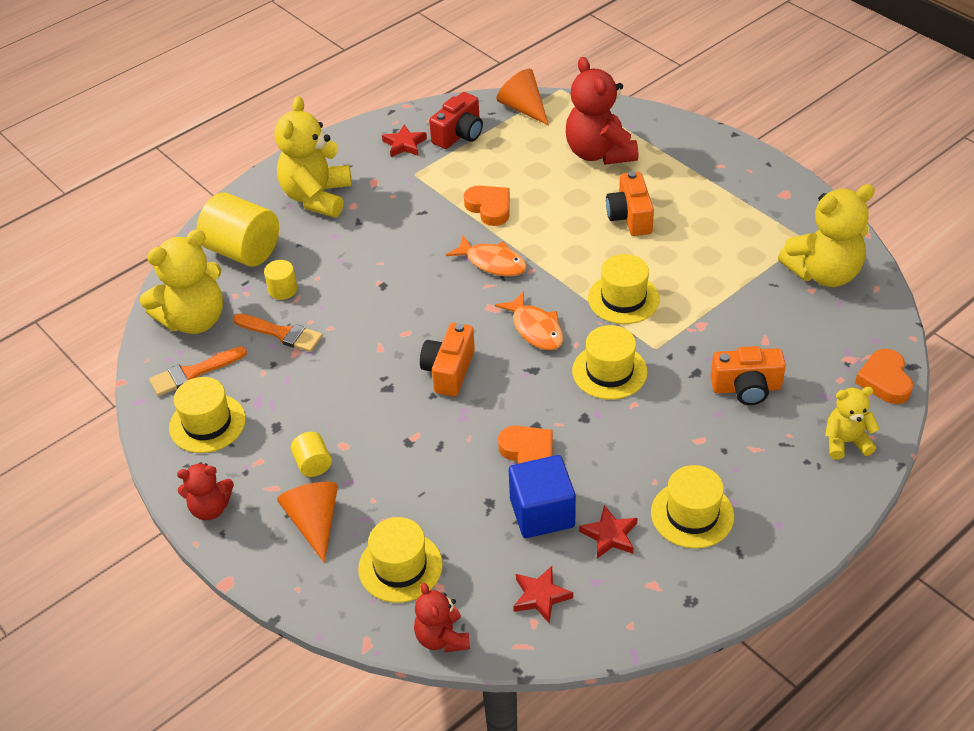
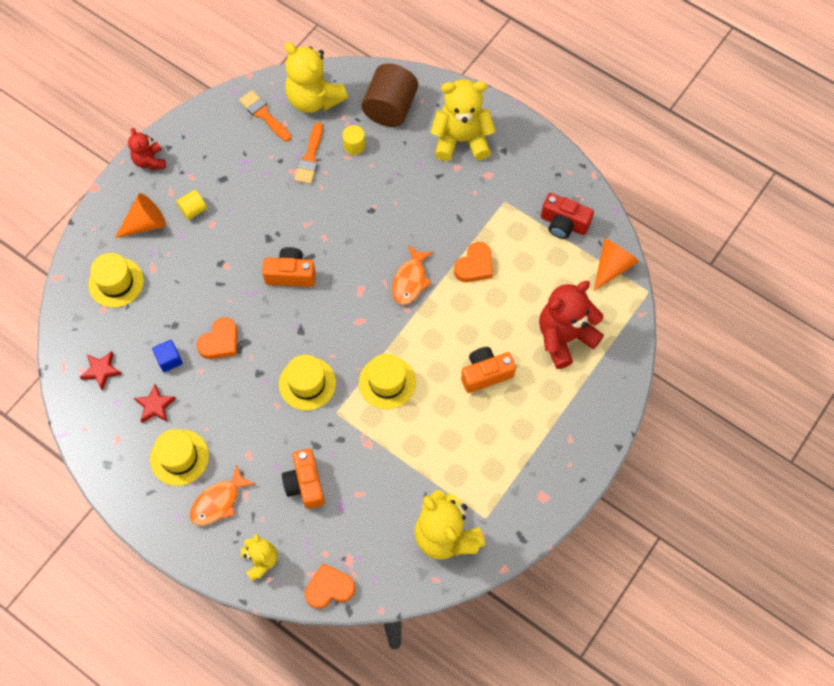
camera: 75 degrees right, 20 degrees up
(207, 423) = (220, 137): yellow hat -> none
(243, 251) = (390, 108): yellow cylinder -> brown cylinder
(404, 144) = (541, 186): red star -> none
(442, 638) = (65, 319): red teddy bear -> none
(535, 329) = (343, 324): orange fish -> orange fish (218, 502)
(542, 513) = (169, 359): blue cube -> blue cube, size x0.56

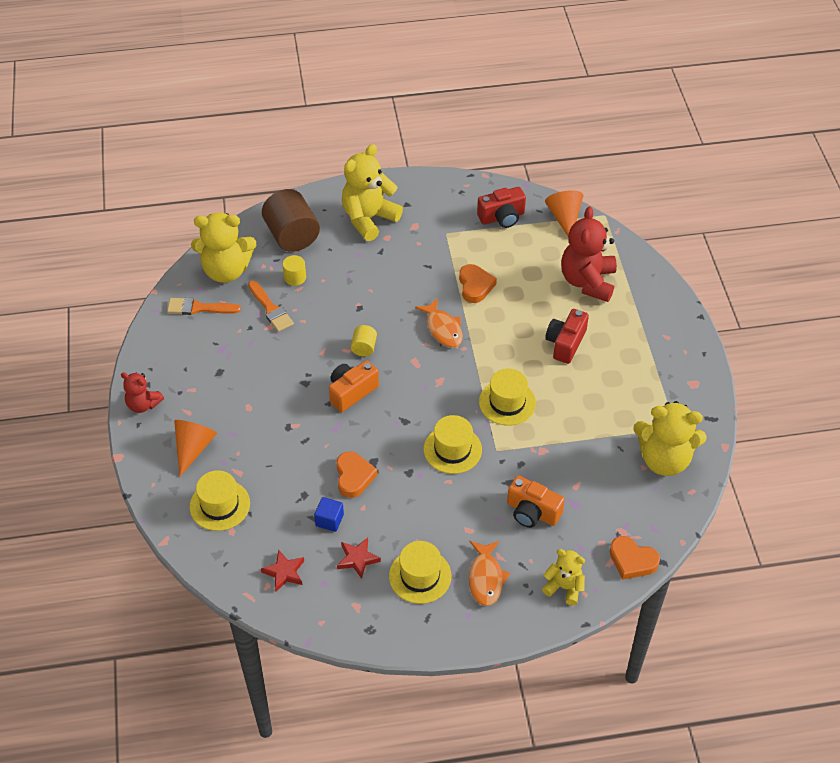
camera: 45 degrees left, 15 degrees down
(193, 210) = (221, 409): yellow cylinder -> yellow cylinder (364, 348)
(329, 588) = (632, 560): orange heart -> orange heart turned 90 degrees counterclockwise
(485, 374) = (565, 343): orange camera -> red camera

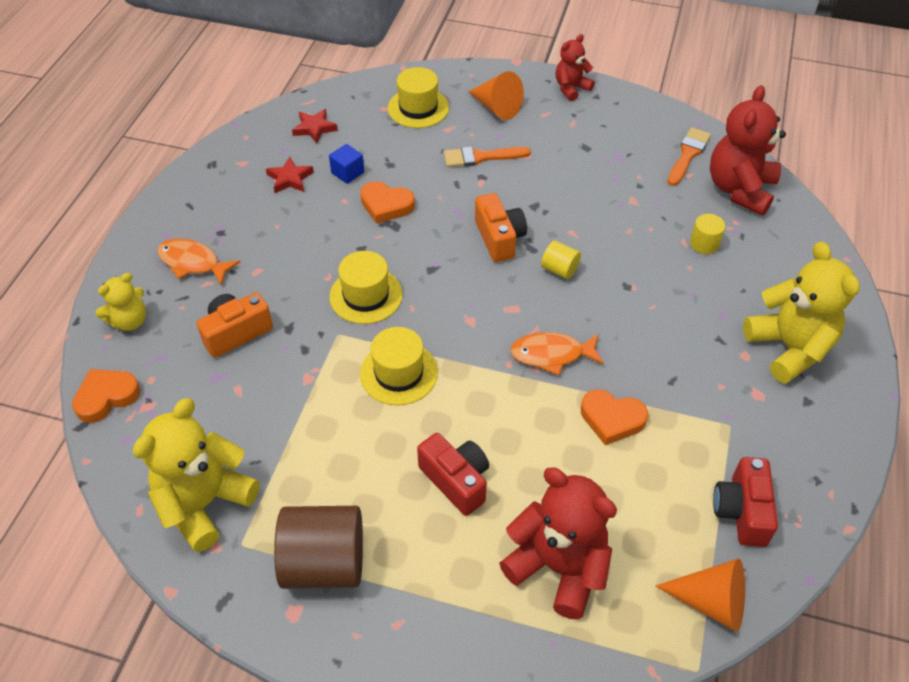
camera: 115 degrees right, 0 degrees up
(226, 270) = (739, 189): yellow teddy bear -> red teddy bear
(271, 309) = (660, 209): orange brush -> orange brush (481, 157)
(292, 236) = (780, 262): brown cylinder -> brown cylinder (324, 563)
(420, 576) = (236, 215): yellow hat -> none

